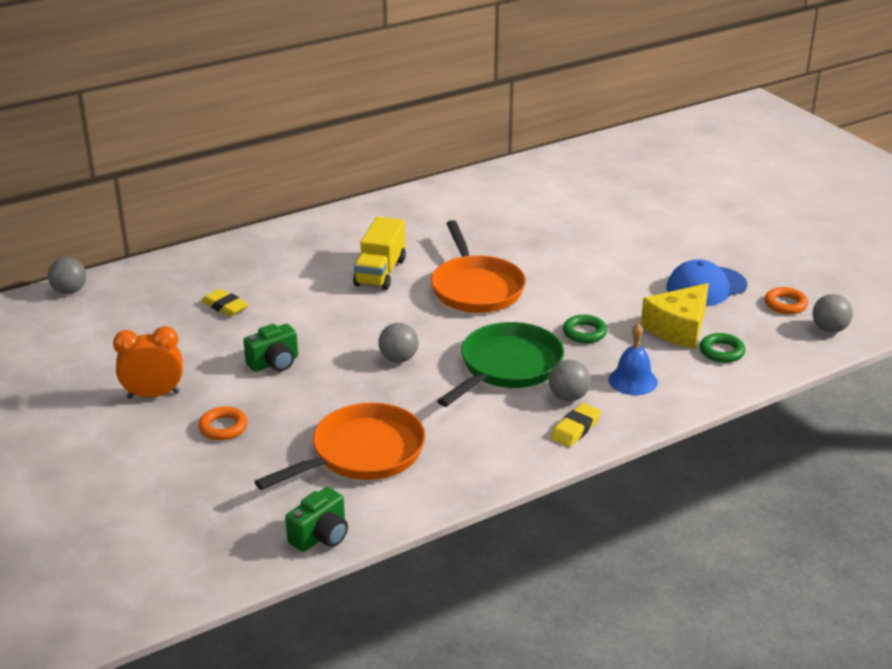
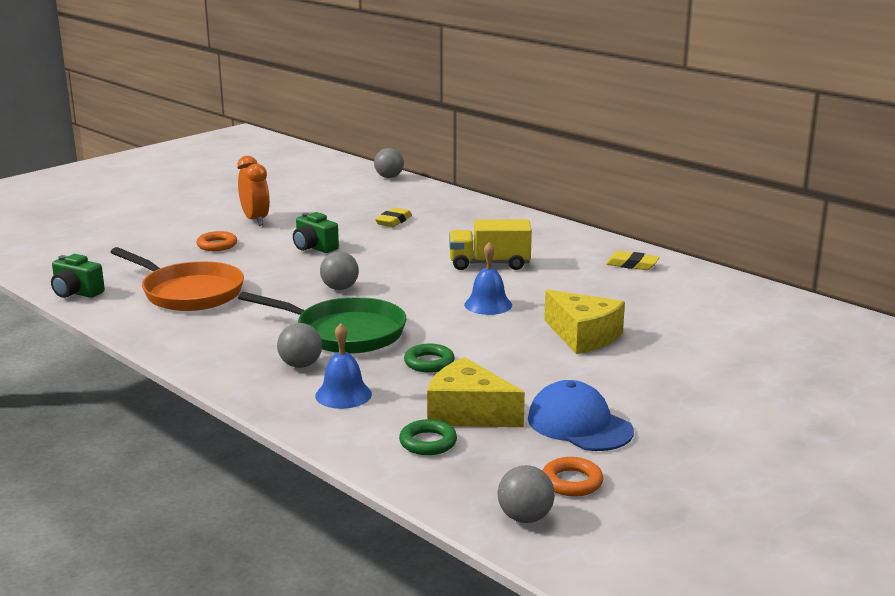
camera: 75 degrees right, 10 degrees down
(476, 288) = (488, 304): orange pan -> blue bell
(558, 257) = (583, 336): none -> yellow cheese
(575, 429) = (244, 373): yellow eraser -> yellow eraser (632, 265)

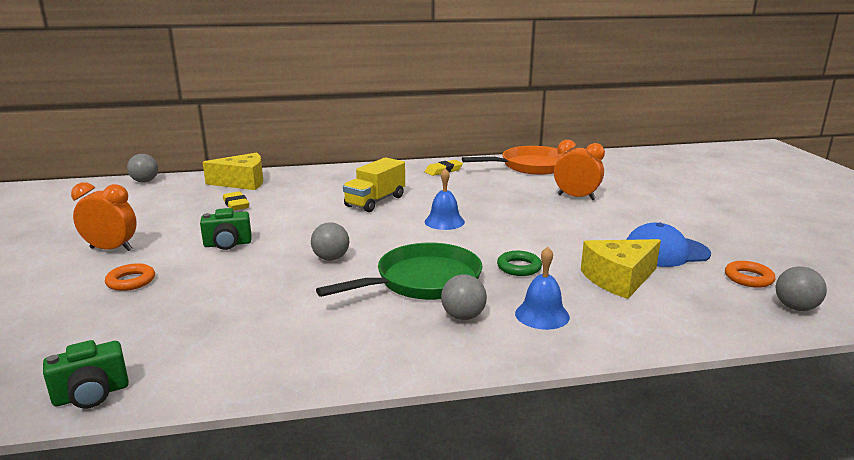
camera: 55 degrees left, 0 degrees up
(188, 292) = (218, 326): orange pan -> orange pan (530, 166)
(428, 442) = (657, 306): green ring -> none
(583, 336) = (533, 212): yellow cheese -> yellow cheese (242, 182)
(673, 346) = (576, 197): none -> orange clock

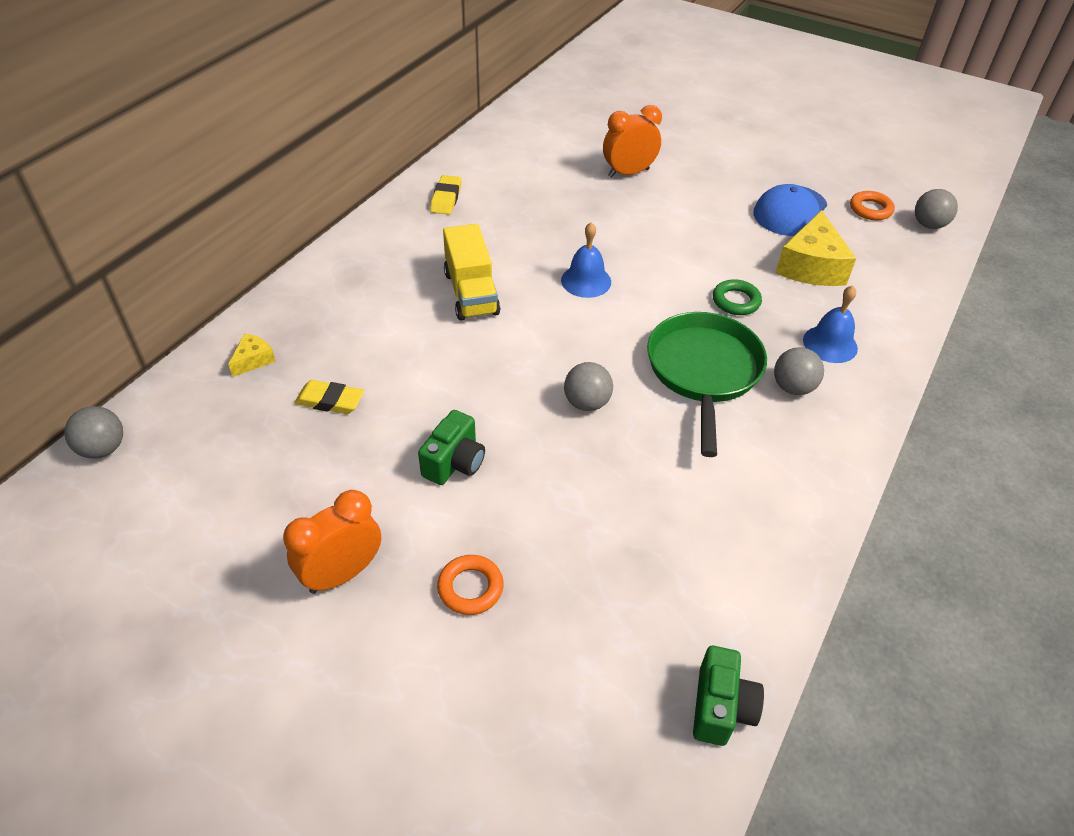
camera: 50 degrees left, 25 degrees up
(242, 182) = (253, 360): yellow cheese -> yellow cheese, size x0.48
(530, 166) = (515, 143): orange pan -> none

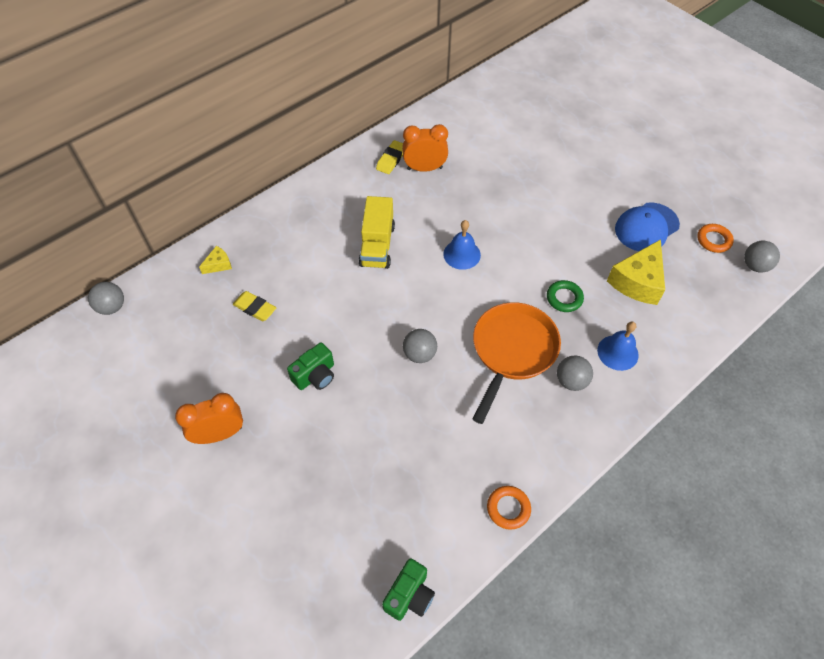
camera: 20 degrees right, 10 degrees up
(470, 588) = (291, 467): orange ring -> orange ring (508, 508)
(628, 173) = (535, 164): orange clock -> orange clock (424, 168)
(703, 372) = (512, 351): green pan -> orange pan

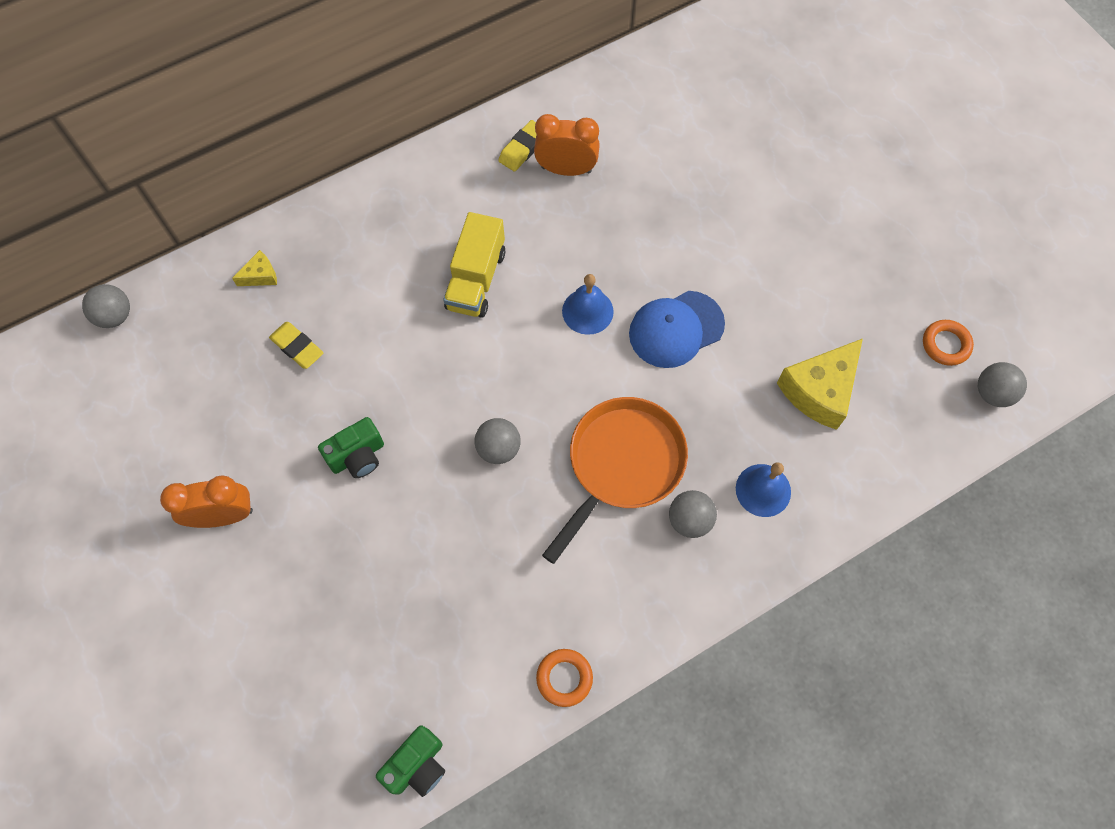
camera: 10 degrees right, 10 degrees up
(564, 298) = (711, 399): green ring -> none
(646, 227) = (855, 309): blue cap -> blue cap (676, 329)

